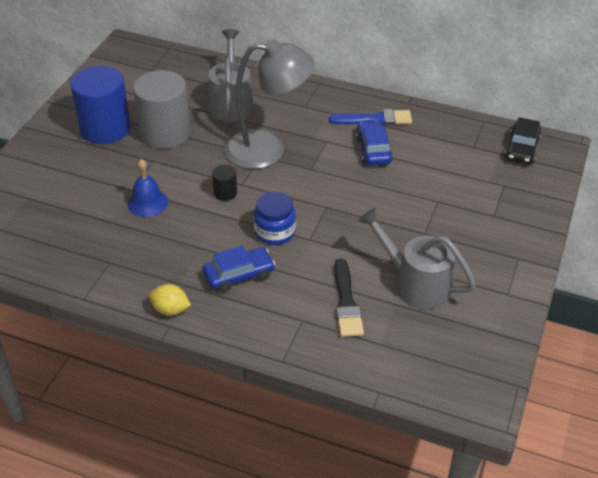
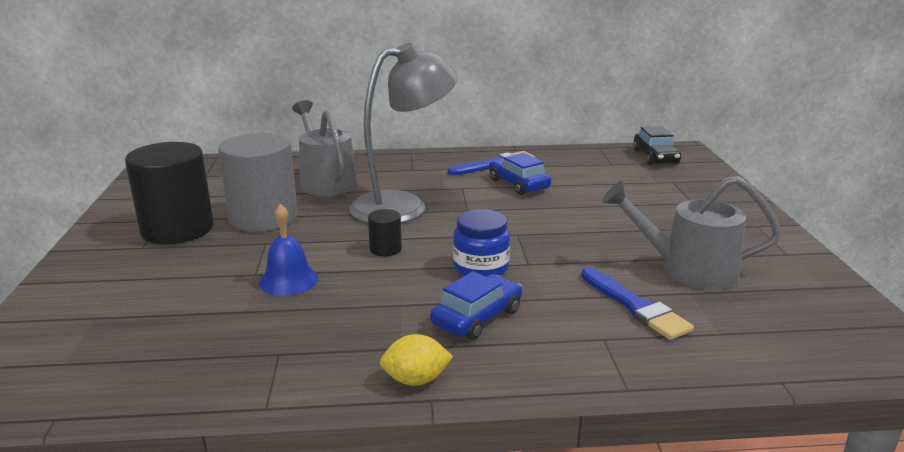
camera: 25 degrees left, 20 degrees down
(105, 128) = (177, 229): blue cylinder -> black cylinder
(346, 302) = (635, 306): black brush -> blue brush

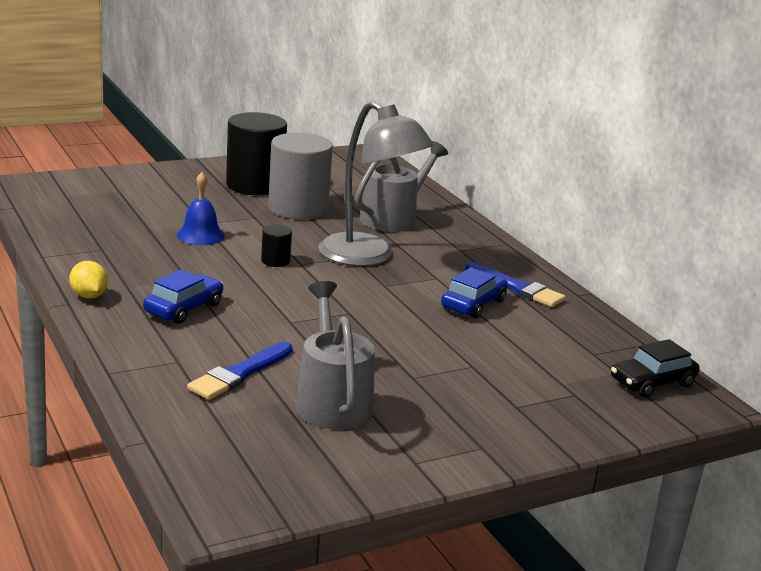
camera: 65 degrees right, 0 degrees up
(477, 317) = (183, 308): blue car -> blue car turned 75 degrees counterclockwise
(481, 267) = (268, 302): blue jar -> none

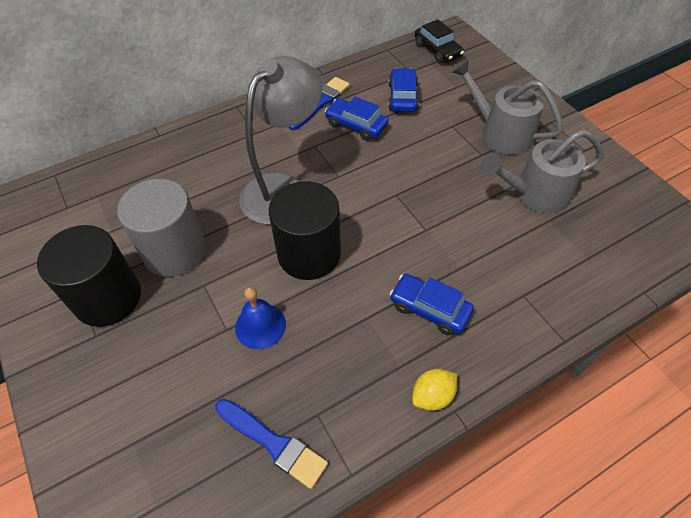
camera: 90 degrees left, 30 degrees up
(239, 374) = (524, 251): blue brush -> blue brush (273, 443)
(275, 261) = (309, 254): black cylinder -> black cylinder, size x2.29
(394, 218) = (190, 177): grey watering can -> grey watering can (500, 133)
(533, 340) = (402, 97): none -> blue car

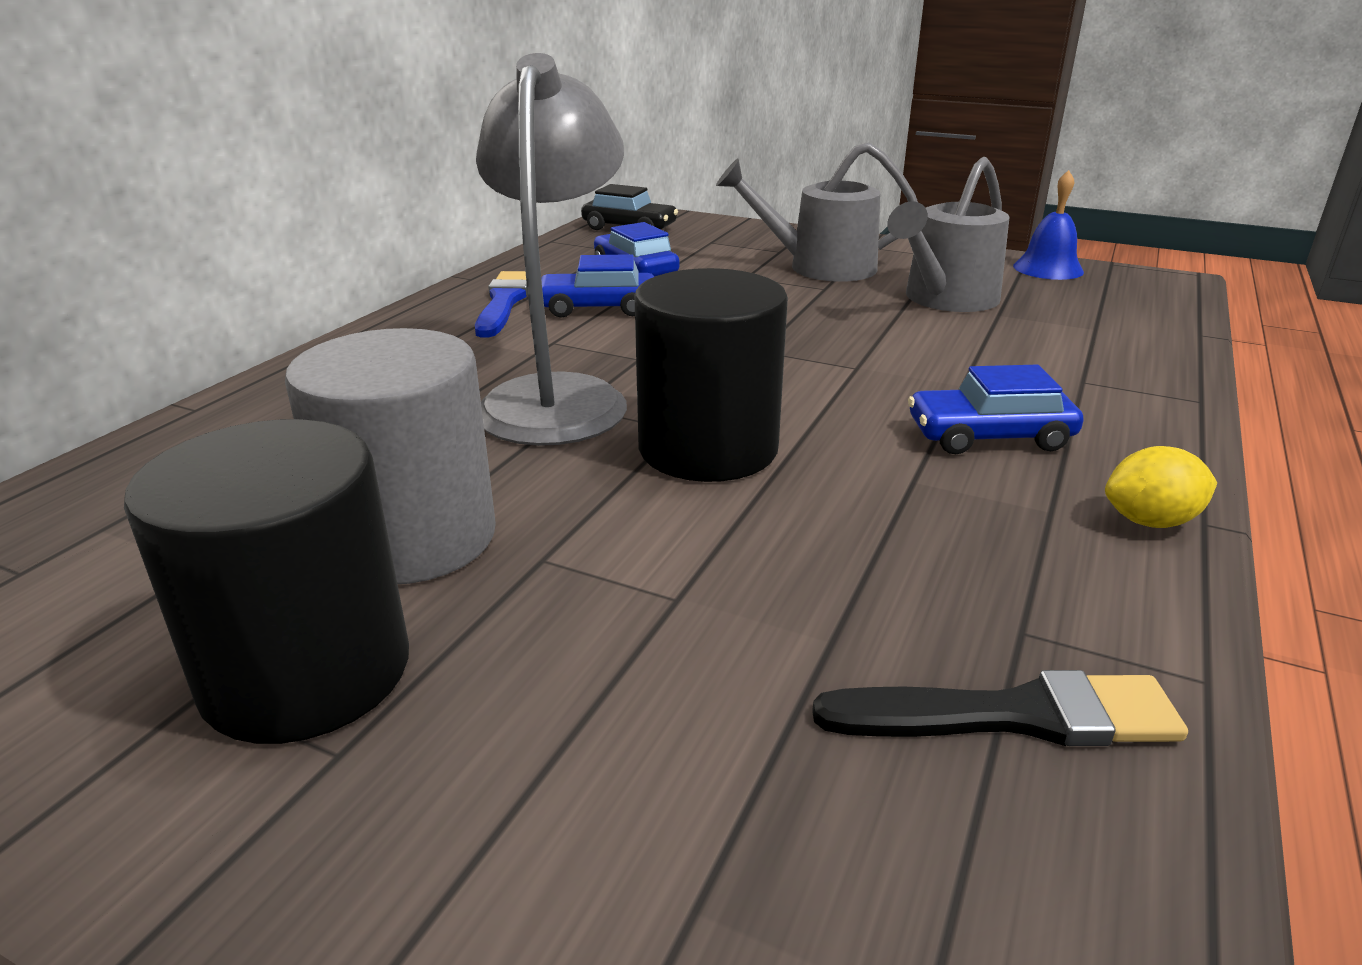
camera: 35 degrees left, 25 degrees down
(260, 326) = (741, 564): blue bell -> blue bell (1048, 268)
(273, 443) = (1012, 715): blue brush -> black brush
(432, 396) = (1150, 521): yellow lemon -> yellow lemon turned 60 degrees clockwise

